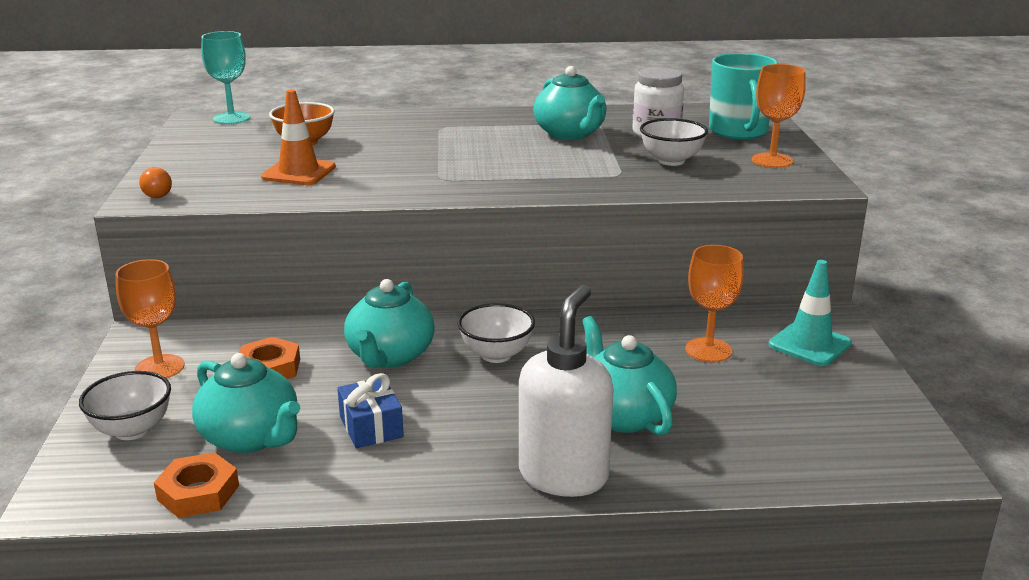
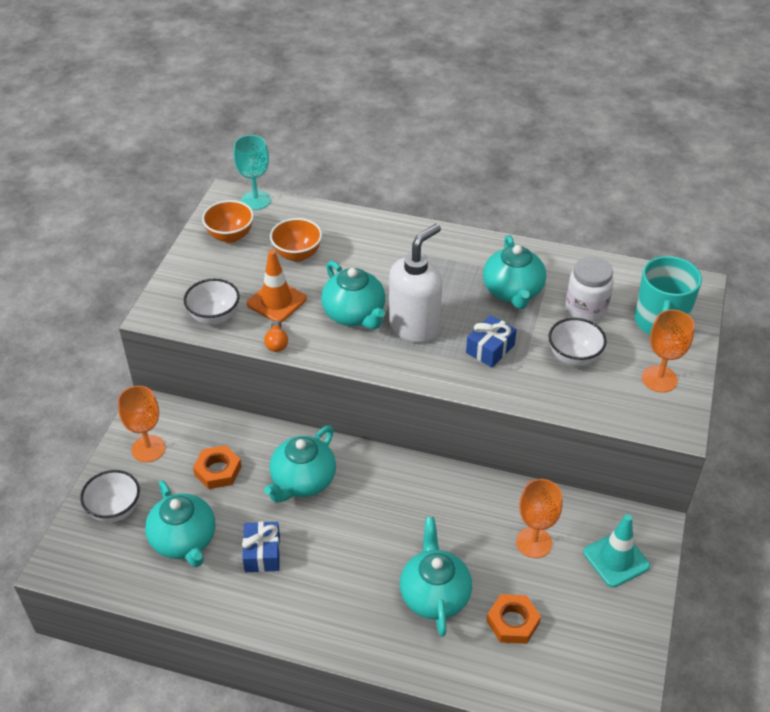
camera: 20 degrees right, 20 degrees up
(156, 194) = (168, 308): orange light bulb -> orange light bulb (277, 343)
(198, 493) = (137, 583): orange nut -> orange nut (513, 622)
(213, 141) = (230, 236): none -> orange bowl
(401, 168) = (354, 314): none -> turquoise teapot
(496, 355) = (376, 501): white bowl -> white bowl (214, 317)
(564, 475) = (366, 641): white soap dispenser -> white soap dispenser (415, 326)
(576, 168) = (490, 349): none -> blue gift

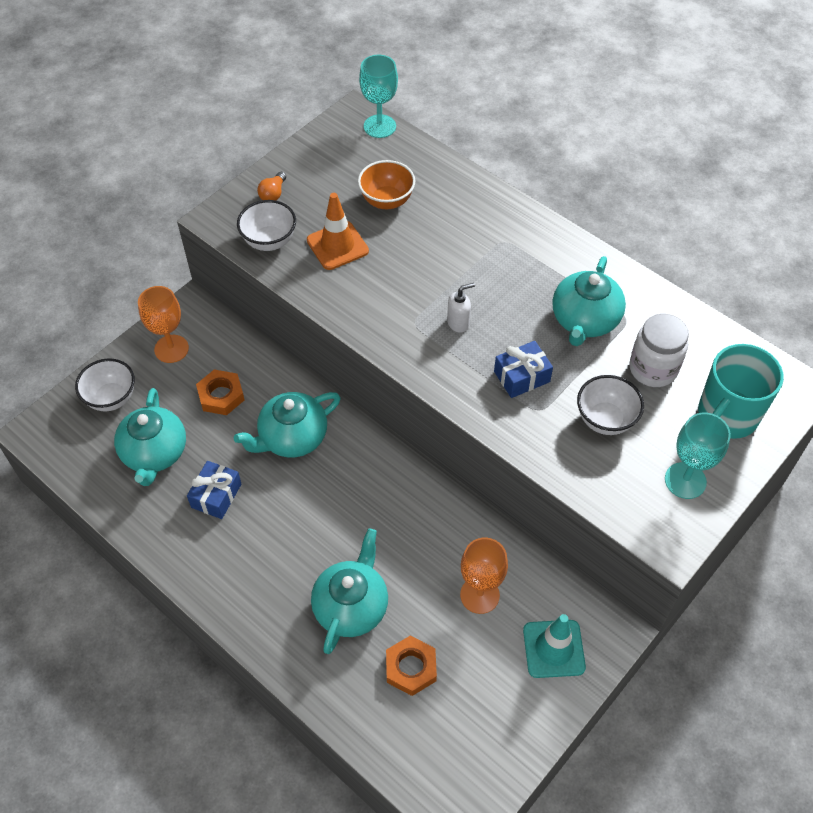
camera: 25 degrees right, 10 degrees up
(230, 236) = (333, 158): orange bowl -> none
(277, 343) = (312, 291): orange light bulb -> orange light bulb (273, 194)
(354, 314) = (405, 287): turquoise teapot -> none
(415, 326) = (458, 323): white soap dispenser -> white soap dispenser, size x0.43
(659, 379) = (685, 480): orange goblet -> turquoise goblet

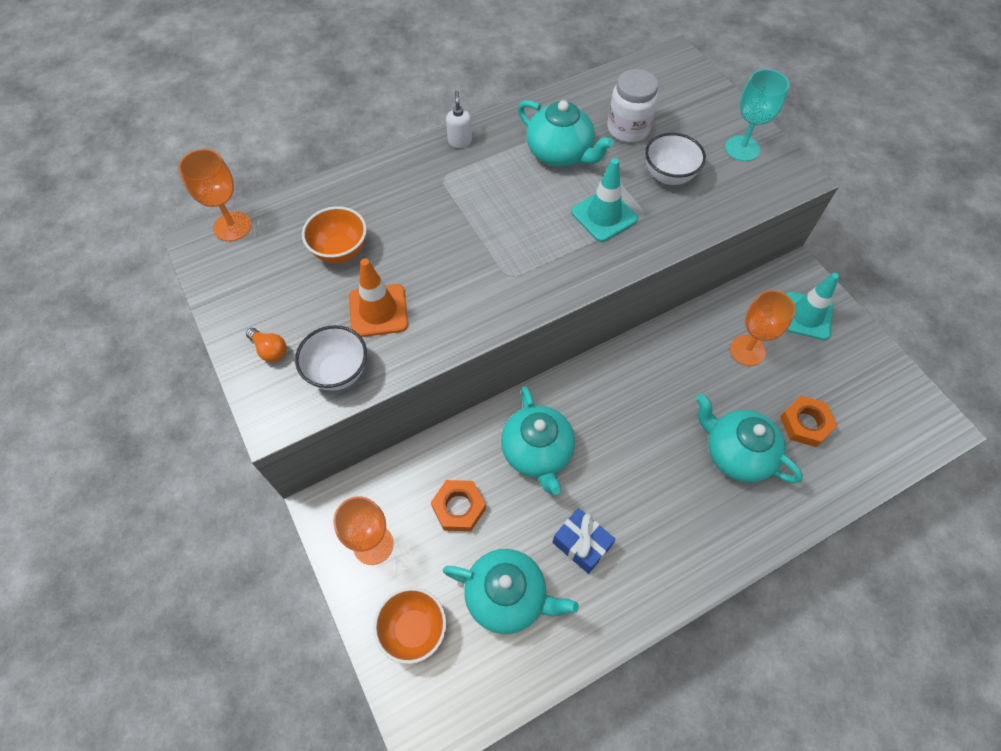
camera: 70 degrees left, 5 degrees up
(111, 398) = (413, 629): white bowl -> orange bowl
(379, 126) = (232, 226): turquoise goblet -> orange goblet
(458, 323) = (524, 241): white soap dispenser -> white soap dispenser (460, 141)
(521, 376) = (604, 215): blue gift -> turquoise traffic cone
(726, 415) = (688, 103): turquoise mug -> none

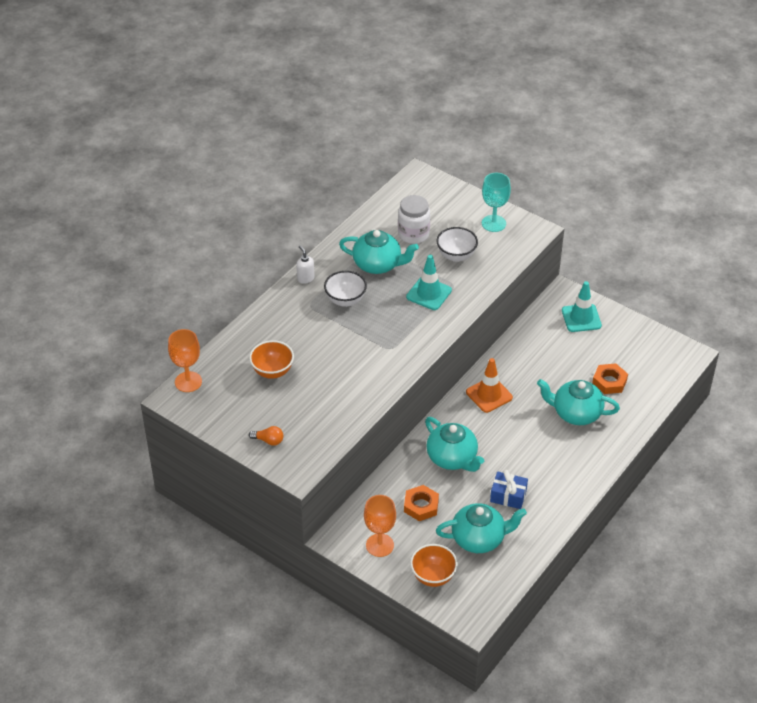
camera: 25 degrees left, 15 degrees down
(338, 372) = (320, 437): white bowl -> white bowl (345, 300)
(378, 311) = (321, 396): orange traffic cone -> orange traffic cone (489, 395)
(747, 350) = (554, 352): orange goblet -> none

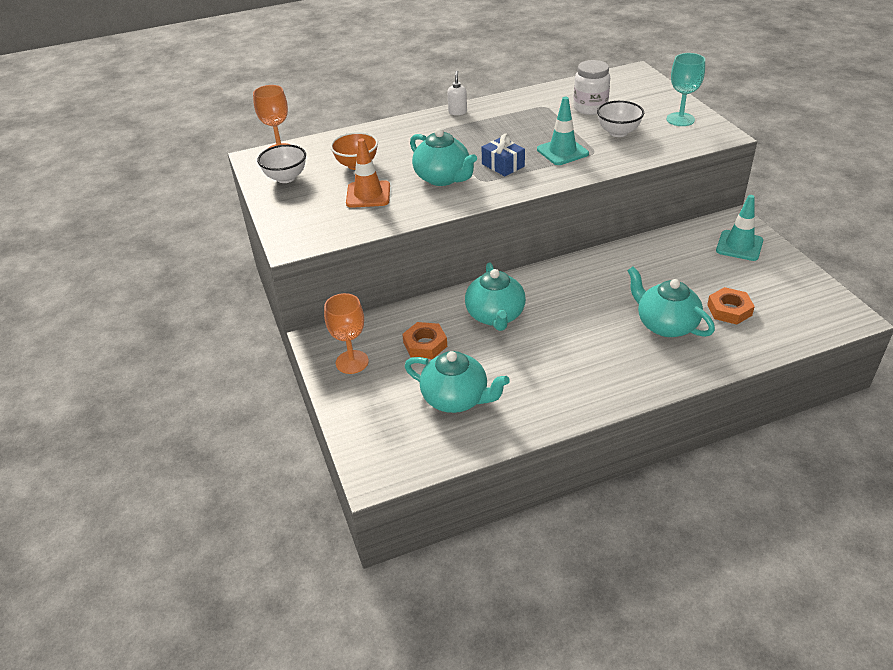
camera: 35 degrees right, 5 degrees down
(269, 440) = (295, 212): orange light bulb -> none
(345, 300) = (477, 135): white bowl -> white bowl (286, 178)
(378, 264) = (534, 119): turquoise teapot -> turquoise teapot (443, 178)
(433, 576) = (375, 413): orange bowl -> none
(489, 395) = (582, 277): orange traffic cone -> orange traffic cone (368, 195)
(508, 496) = (524, 371): blue gift -> blue gift (503, 165)

